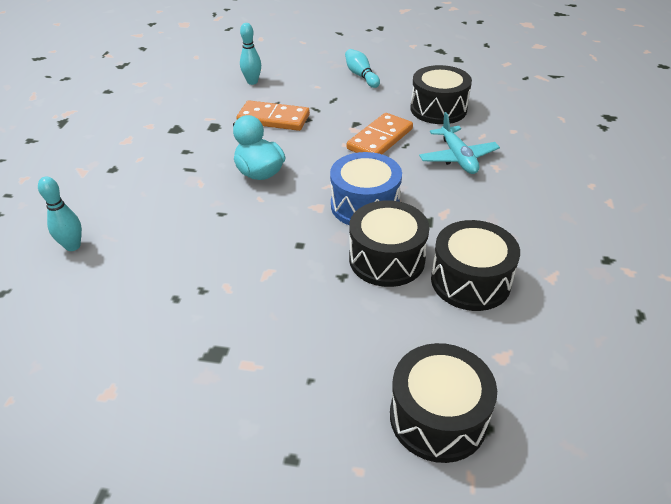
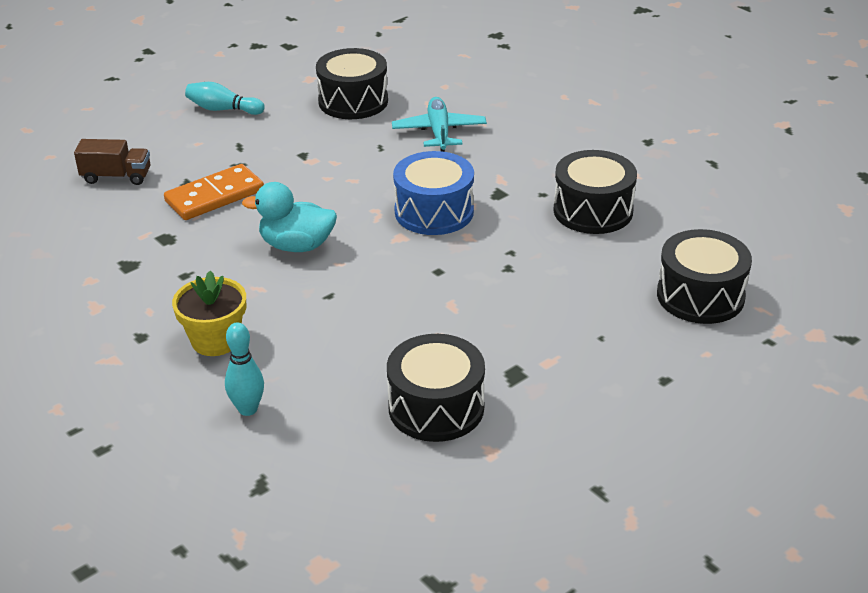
camera: 50 degrees left, 5 degrees down
(132, 196) = (215, 340): none -> yellow flower pot
(252, 82) = (116, 176): turquoise bowling pin -> brown truck
(380, 139) = (350, 155): orange domino -> none
(387, 259) = (517, 236): black drum -> black drum (436, 407)
(457, 157) = (439, 132): turquoise plane -> turquoise plane turned 120 degrees counterclockwise

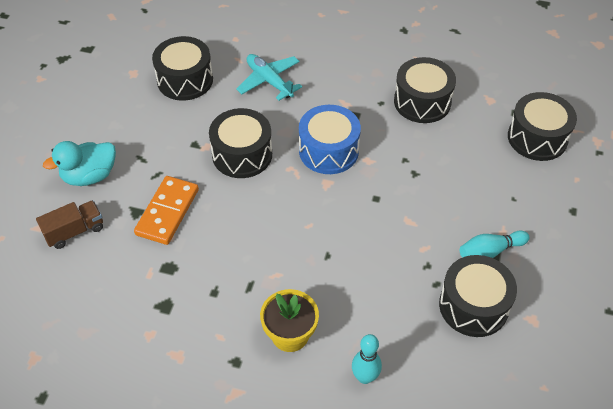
camera: 35 degrees left, 15 degrees up
(223, 109) = (95, 130): turquoise bowling pin -> turquoise bowling pin (490, 251)
(297, 246) = (267, 225): turquoise duck -> turquoise duck (89, 176)
(339, 180) = (242, 154): none -> black drum

